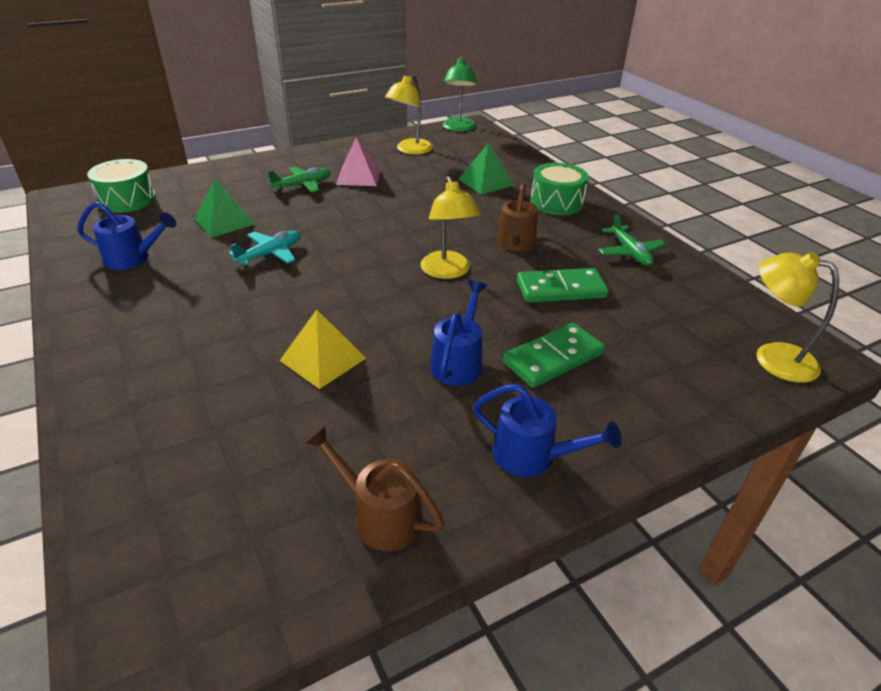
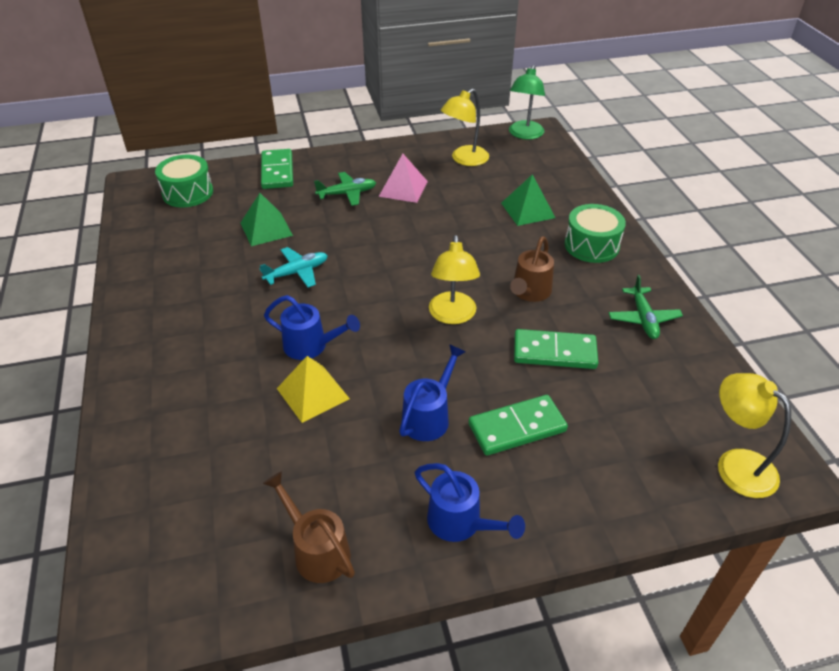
camera: 15 degrees right, 5 degrees up
(133, 259) = (180, 261): blue watering can -> blue watering can (311, 346)
(222, 174) = (277, 171): none -> green domino

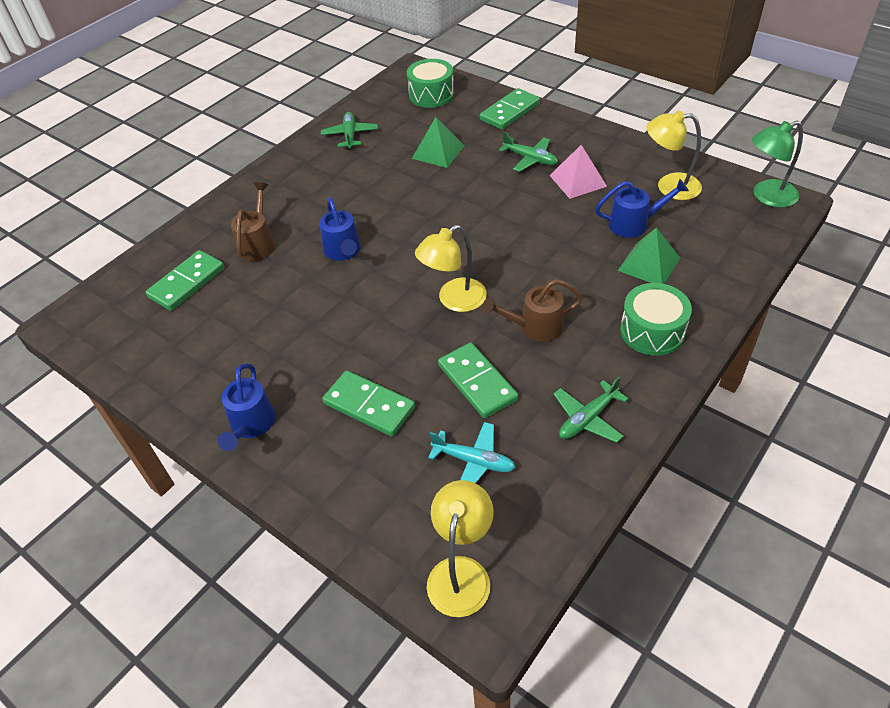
camera: 55 degrees right, 5 degrees up
(161, 261) = (350, 135): none -> green plane
(201, 479) = (187, 283): none -> green domino
(297, 272) = (409, 196): turquoise plane -> turquoise plane (474, 461)
(312, 393) = (300, 281): yellow pyramid -> none
(316, 550) = (174, 368): brown watering can -> brown watering can (258, 243)
(429, 416) = (335, 351): blue watering can -> blue watering can (634, 224)

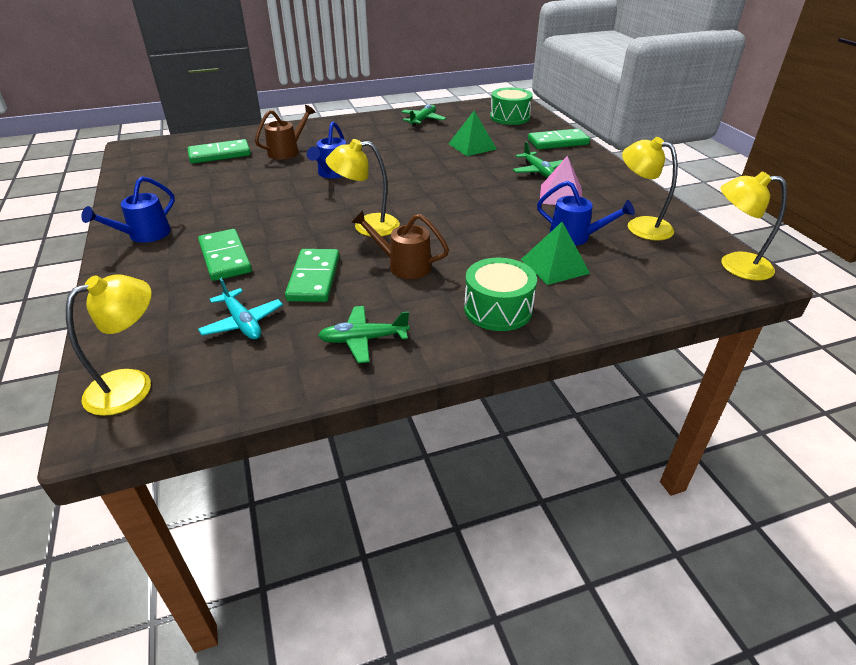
camera: 30 degrees right, 10 degrees down
(767, 196) = (735, 265): green lamp -> yellow lamp

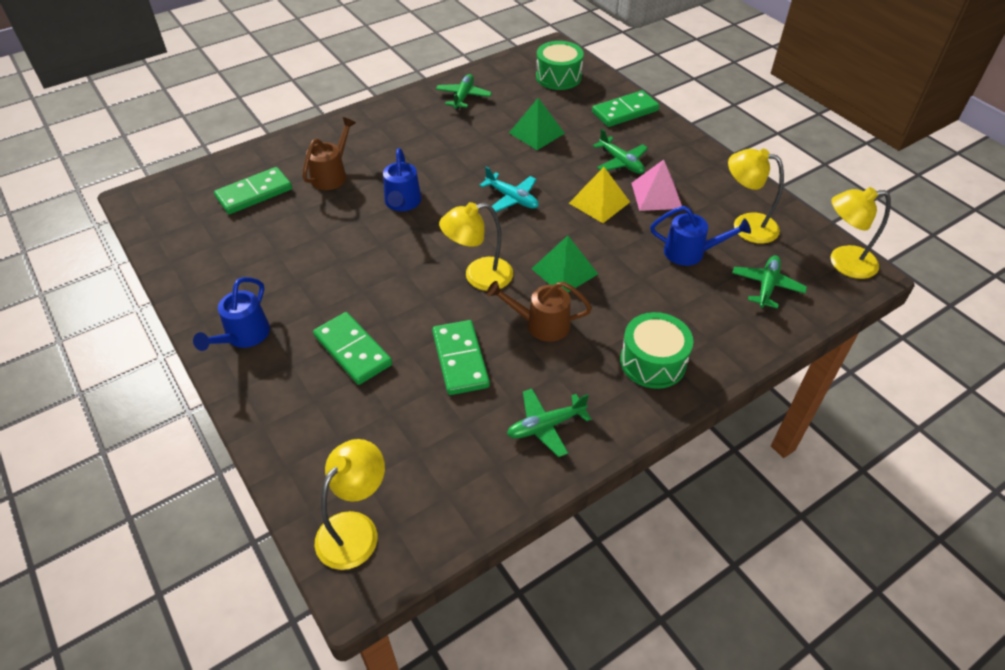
camera: 15 degrees left, 10 degrees up
(242, 322) = (419, 431): turquoise plane -> turquoise plane (512, 198)
(504, 193) = (599, 202): none -> yellow pyramid
(554, 266) = (684, 296): green pyramid -> green pyramid (564, 271)
(644, 271) = (767, 286): none -> green plane

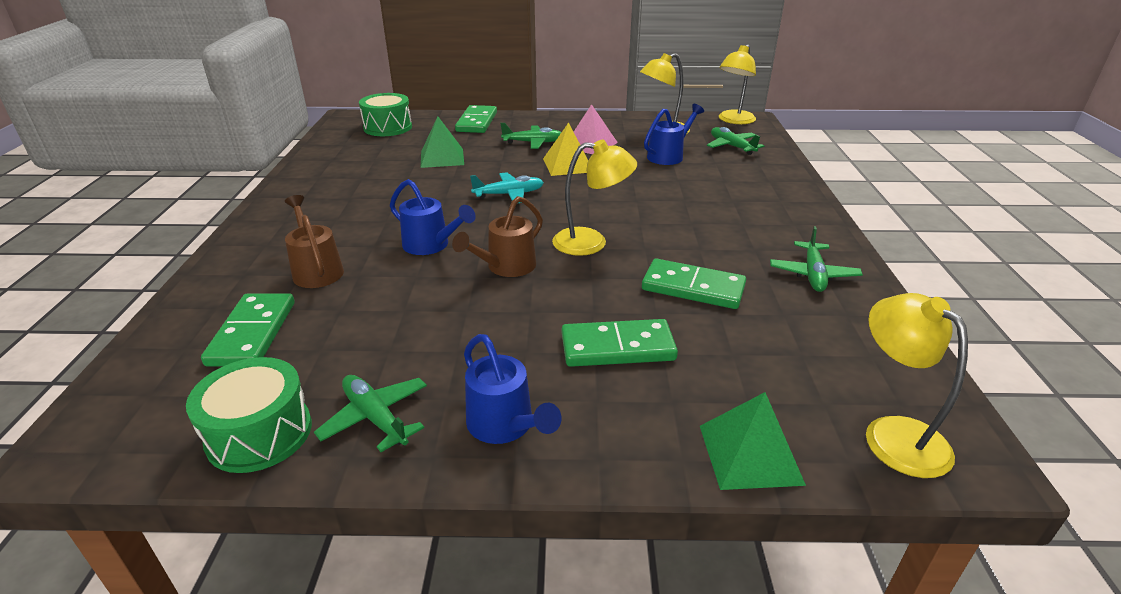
camera: 55 degrees left, 15 degrees down
(463, 97) = (332, 168): green plane -> green plane (375, 418)
(479, 277) = (591, 242): yellow lamp -> yellow lamp turned 105 degrees counterclockwise
(541, 324) = (685, 235): brown watering can -> brown watering can (505, 267)
(564, 271) = (632, 204): green pyramid -> green pyramid (750, 454)
(653, 362) = (773, 207): green drum -> green drum (259, 433)

